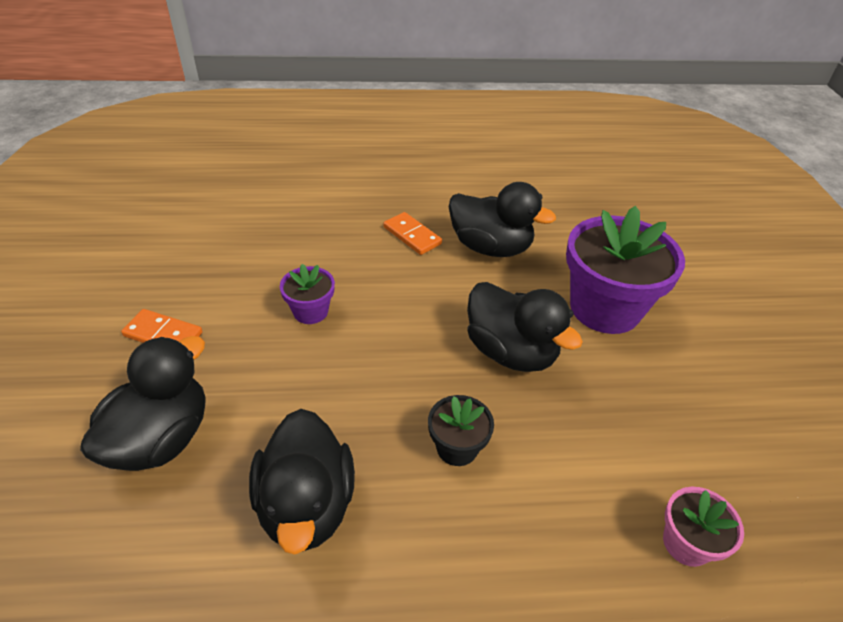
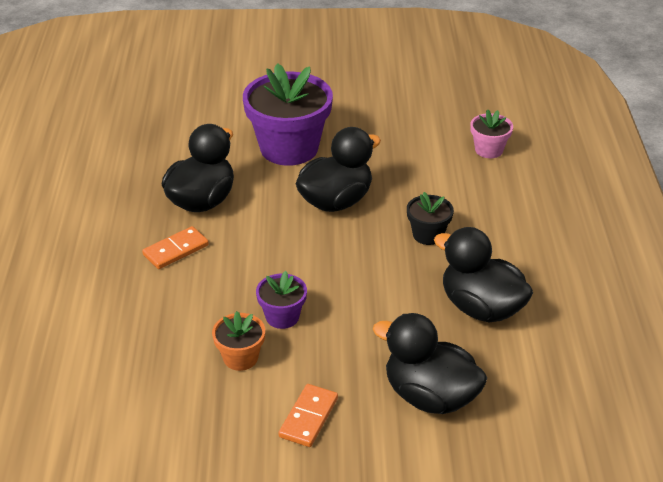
camera: 85 degrees left, 5 degrees down
(256, 285) = (240, 358): none -> orange flower pot
(306, 505) = (481, 308): black duck -> black duck turned 135 degrees counterclockwise

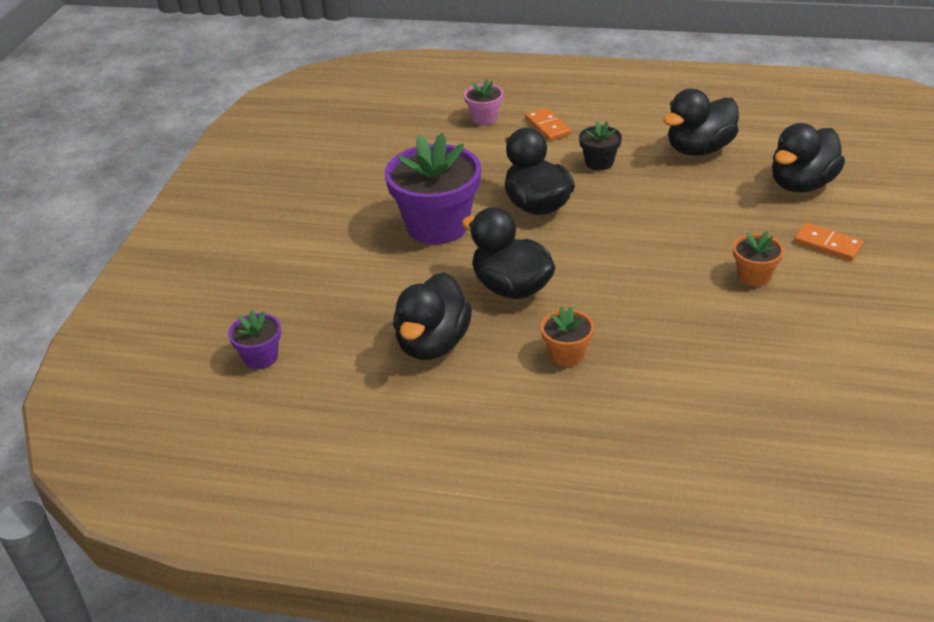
camera: 75 degrees left, 0 degrees up
(111, 242) = (566, 354): none -> orange flower pot
(122, 169) = (433, 344): none -> black duck
(176, 250) = (590, 309): orange domino -> orange domino (548, 127)
(282, 317) = (700, 249): purple flower pot -> purple flower pot (260, 357)

